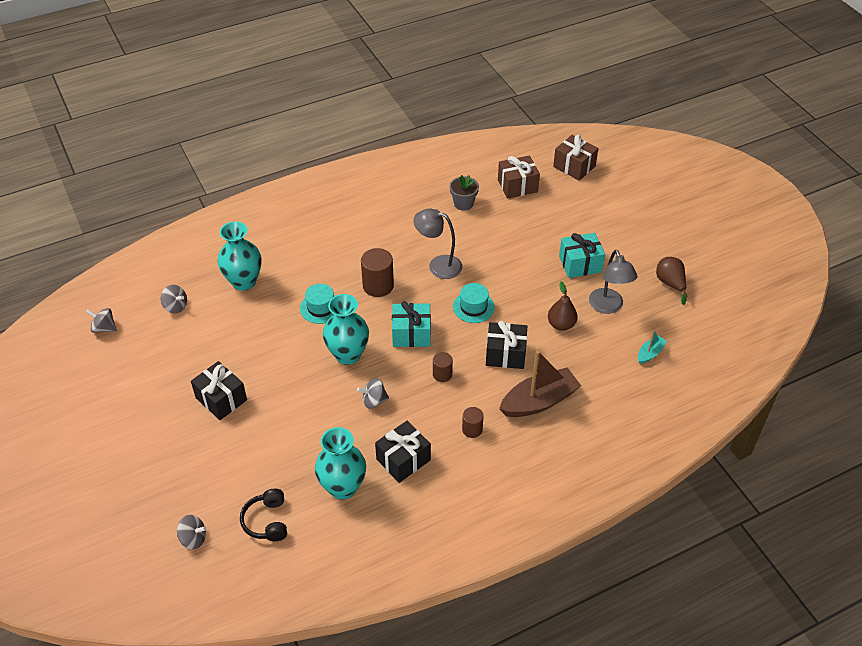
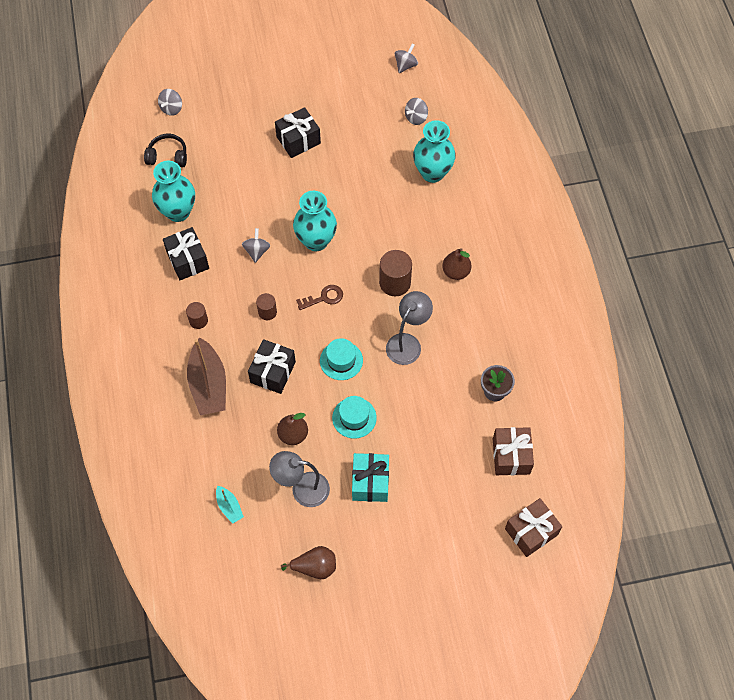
camera: 105 degrees right, 15 degrees up
(321, 308) = (380, 229): turquoise hat -> turquoise hat (354, 417)
(353, 246) = (456, 272): none -> brown pear
(411, 334) = (324, 298): turquoise gift -> brown key

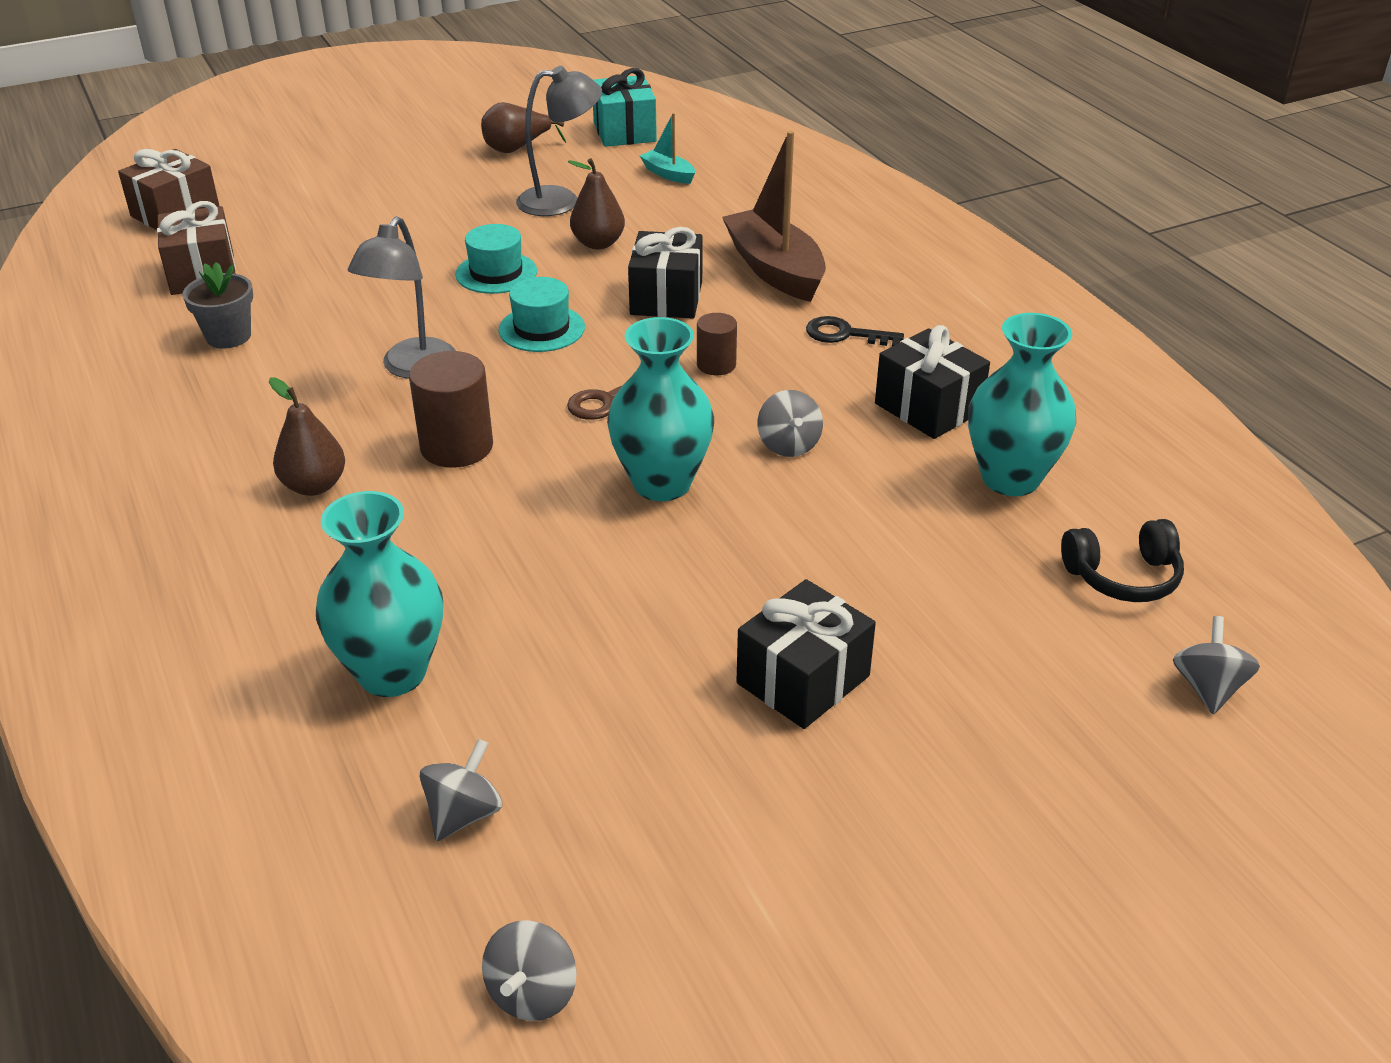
camera: 165 degrees right, 25 degrees down
(198, 320) = (845, 334): brown cylinder -> black key
(370, 482) = (450, 220): turquoise gift -> turquoise gift (624, 132)

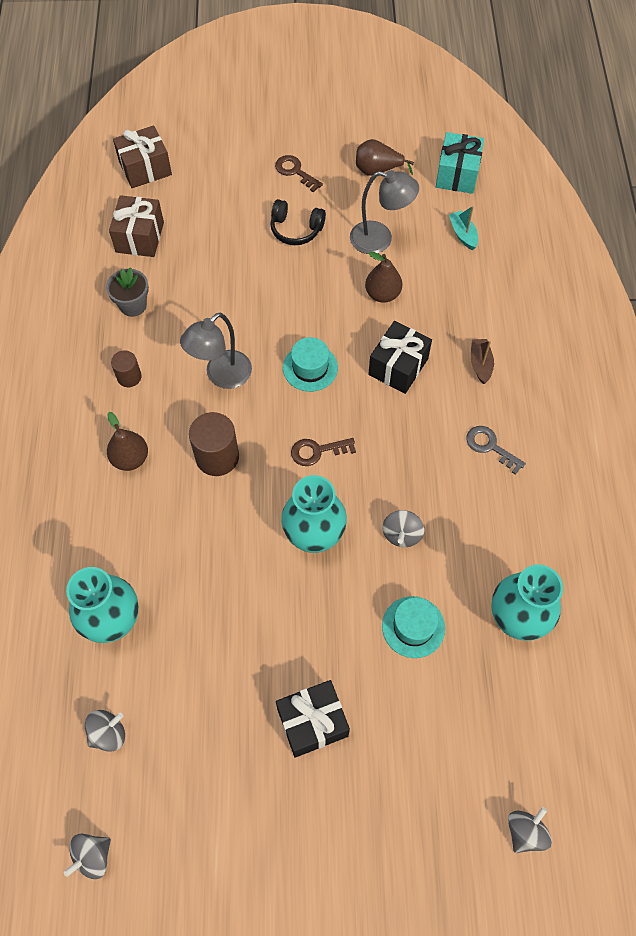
camera: 25 degrees right, 25 degrees up
(403, 172) = (295, 171): none -> brown key
(496, 273) = (307, 301): turquoise hat -> turquoise hat (413, 627)
(716, 365) = (396, 444): brown cylinder -> brown cylinder (129, 377)
(775, 270) = (480, 364): brown boat -> brown boat, size x0.48
(845, 334) = (490, 447): black key -> grey key
(928, 408) = (502, 536): black gift -> none
(1122, 576) = (532, 728): black headphones -> black headphones (296, 229)

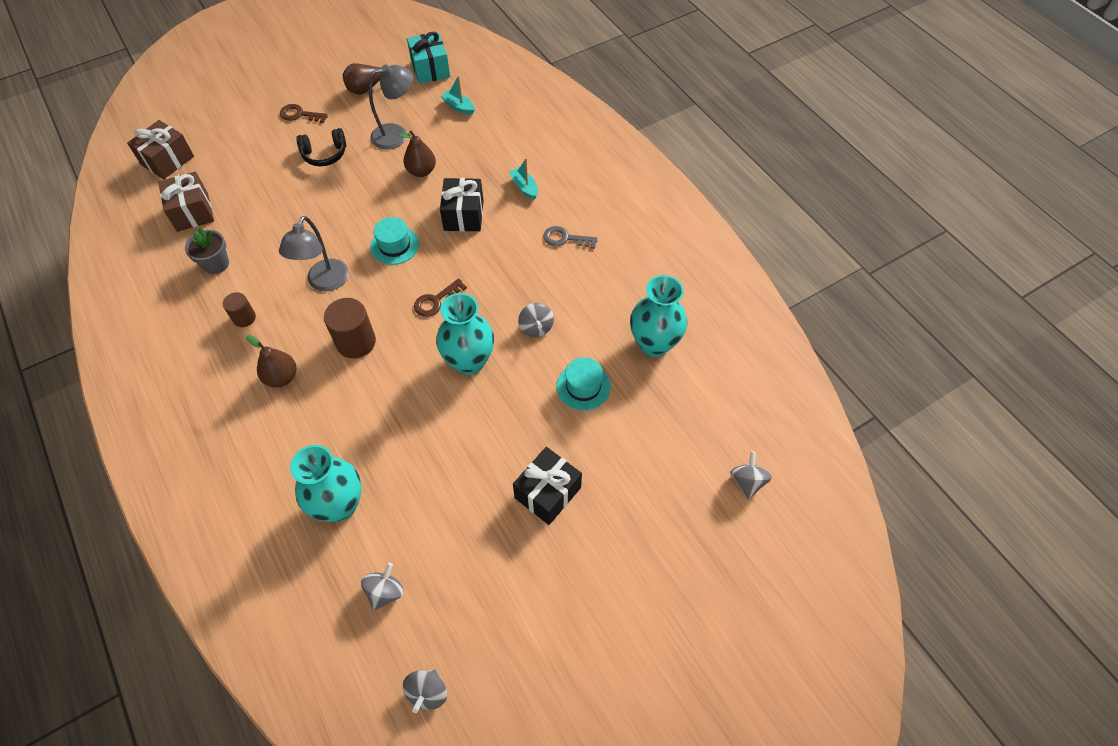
camera: 30 degrees left, 5 degrees down
(480, 364) = (524, 187): brown boat -> turquoise boat

